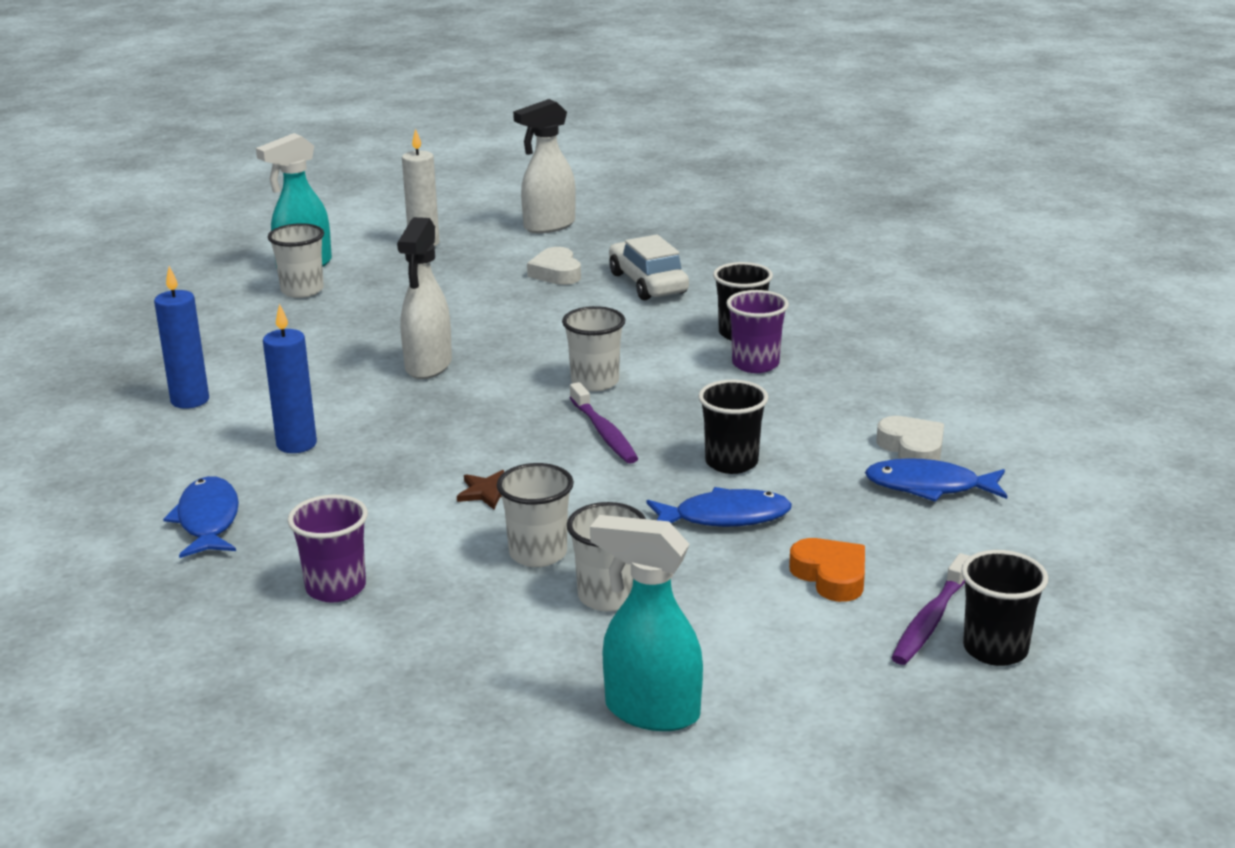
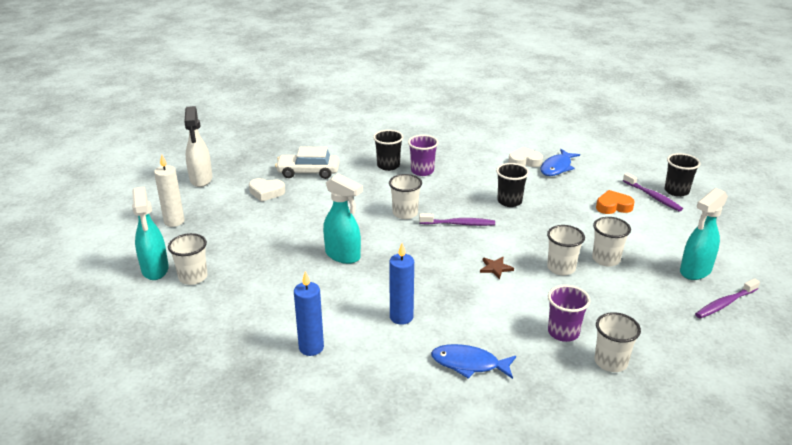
camera: 65 degrees left, 5 degrees up
(275, 648) = (610, 362): none -> white cup
(428, 366) = (343, 255): white spray bottle -> turquoise spray bottle
(550, 763) = (725, 303): none -> purple toothbrush
(725, 517) = (555, 215): blue fish -> none

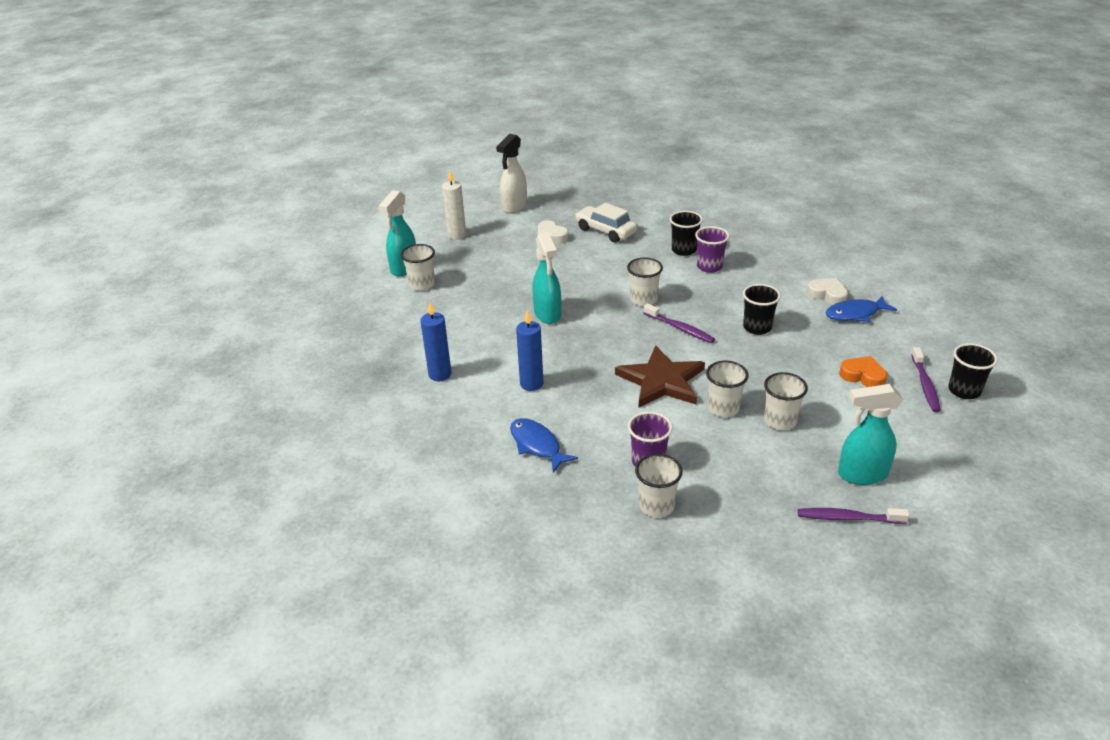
camera: 40 degrees right, 5 degrees up
(495, 268) = (661, 381): brown star -> brown star, size x2.45

